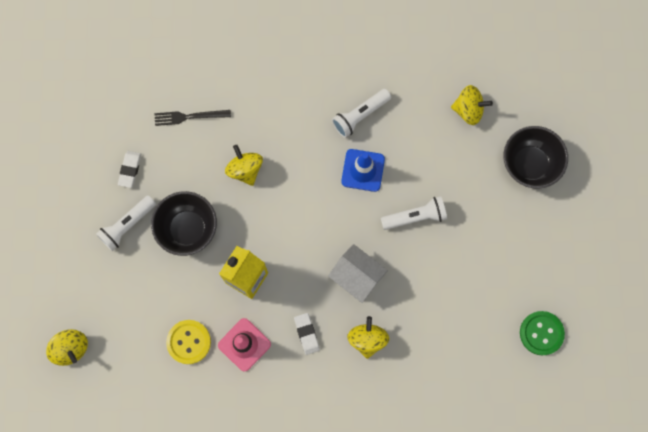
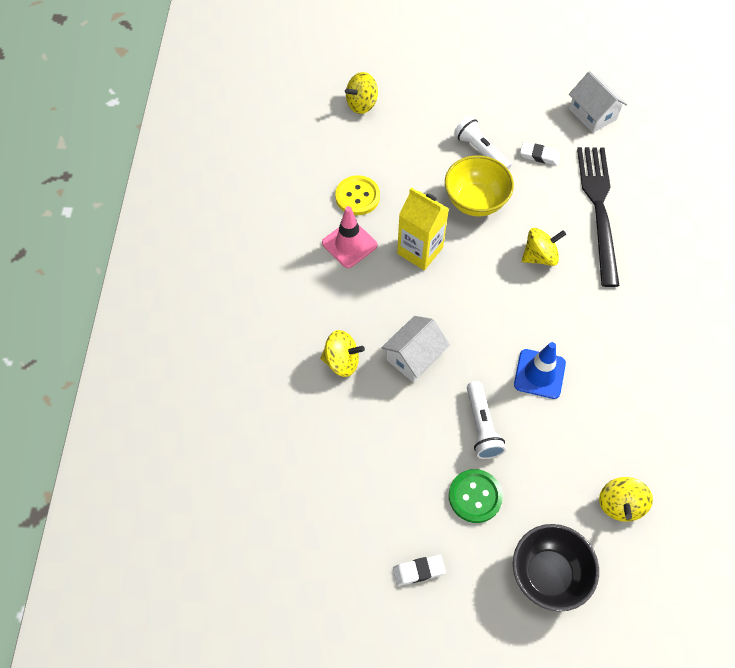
camera: 95 degrees right, 15 degrees down
(76, 119) = (592, 114): none -> white house
(188, 229) = (475, 201): black bowl -> yellow bowl
(189, 117) = (598, 209): black fork -> black fork, size x2.02
(306, 334) = (354, 302): white eraser -> white eraser (418, 571)
(360, 115) = (607, 377): white flashlight -> none
(541, 333) = (327, 560): green button -> green button (475, 496)

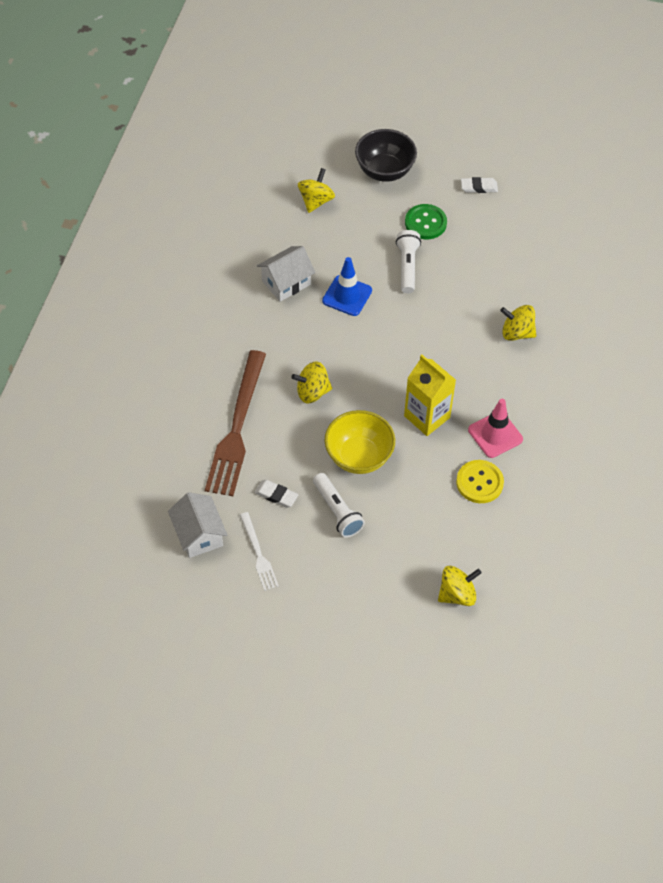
camera: 170 degrees left, 5 degrees down
(414, 357) = (452, 326): white house -> white house (286, 283)
(536, 107) = (258, 554): none -> white fork
(598, 209) = (237, 428): black fork -> brown fork

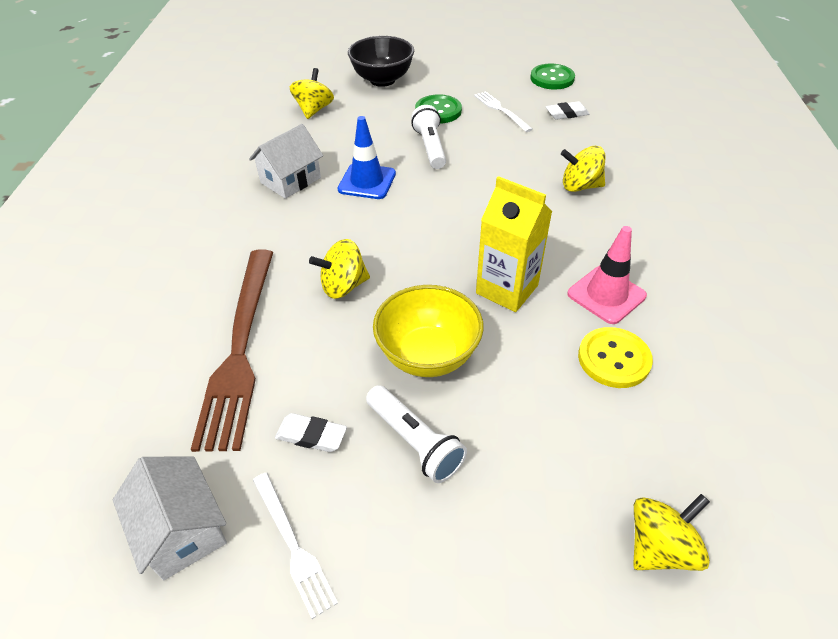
camera: 10 degrees left, 10 degrees down
(479, 187) = (483, 79): white eraser -> white eraser (566, 114)
(482, 232) = (501, 110): none -> white fork
(543, 198) = (552, 78): none -> green button

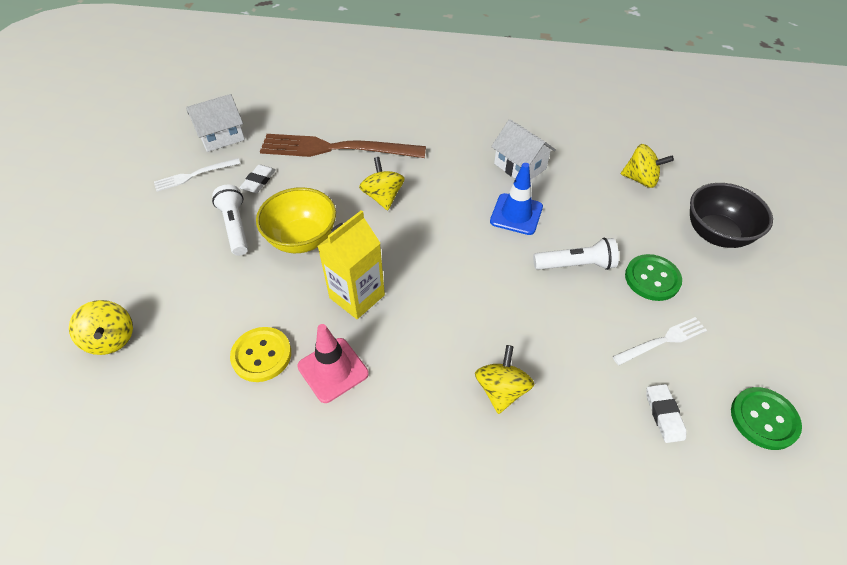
camera: 95 degrees right, 5 degrees up
(415, 441) = (235, 227): white flashlight -> white flashlight turned 105 degrees clockwise

